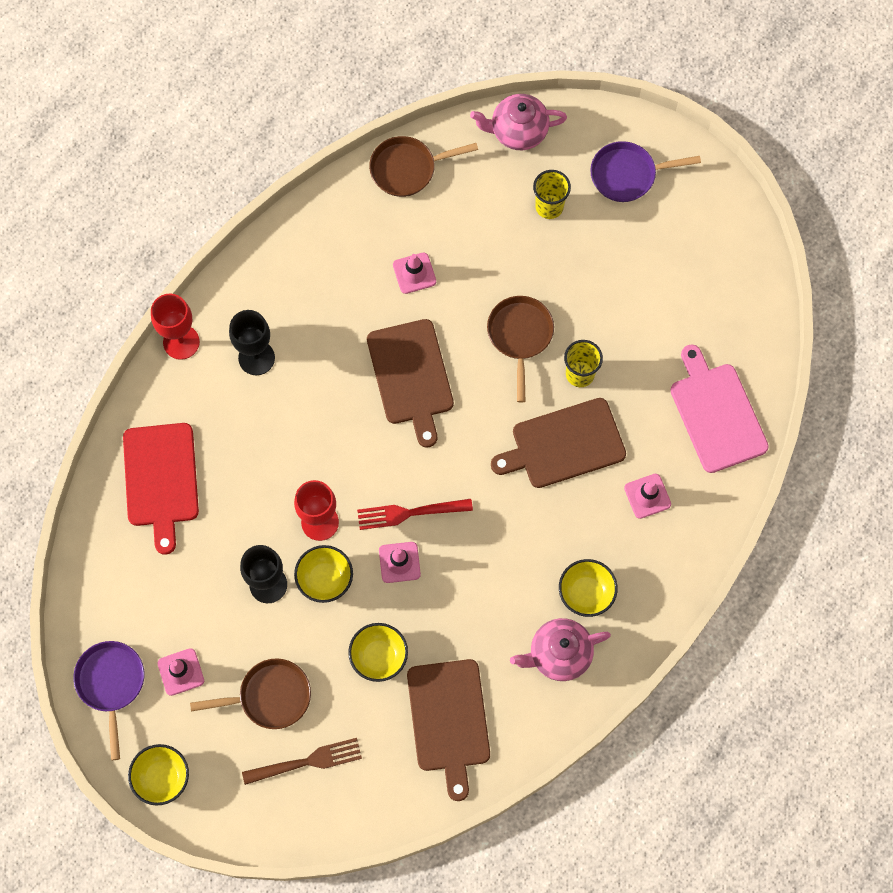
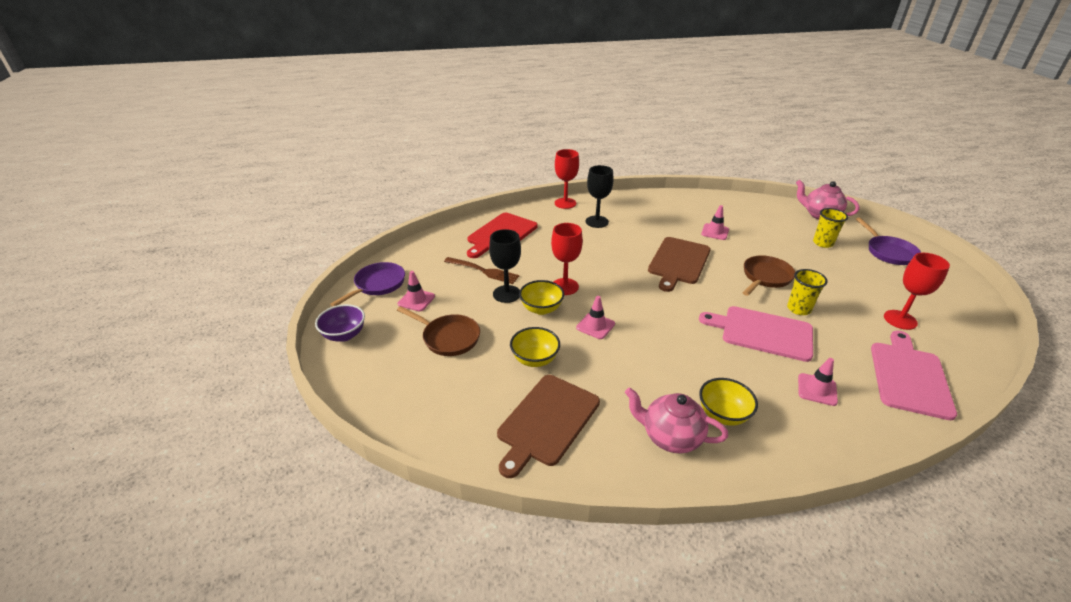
camera: 40 degrees right, 35 degrees down
(162, 778) = (344, 335): yellow bowl -> purple bowl
(306, 762) = (428, 381): brown fork -> brown fork (483, 271)
(407, 169) = (741, 203): brown pan -> none
(410, 513) = (624, 310): red fork -> none
(564, 444) = (762, 332): brown cutting board -> pink cutting board
(627, 175) = (888, 252): purple pan -> purple pan turned 135 degrees counterclockwise
(681, 318) = (900, 320): none -> red goblet

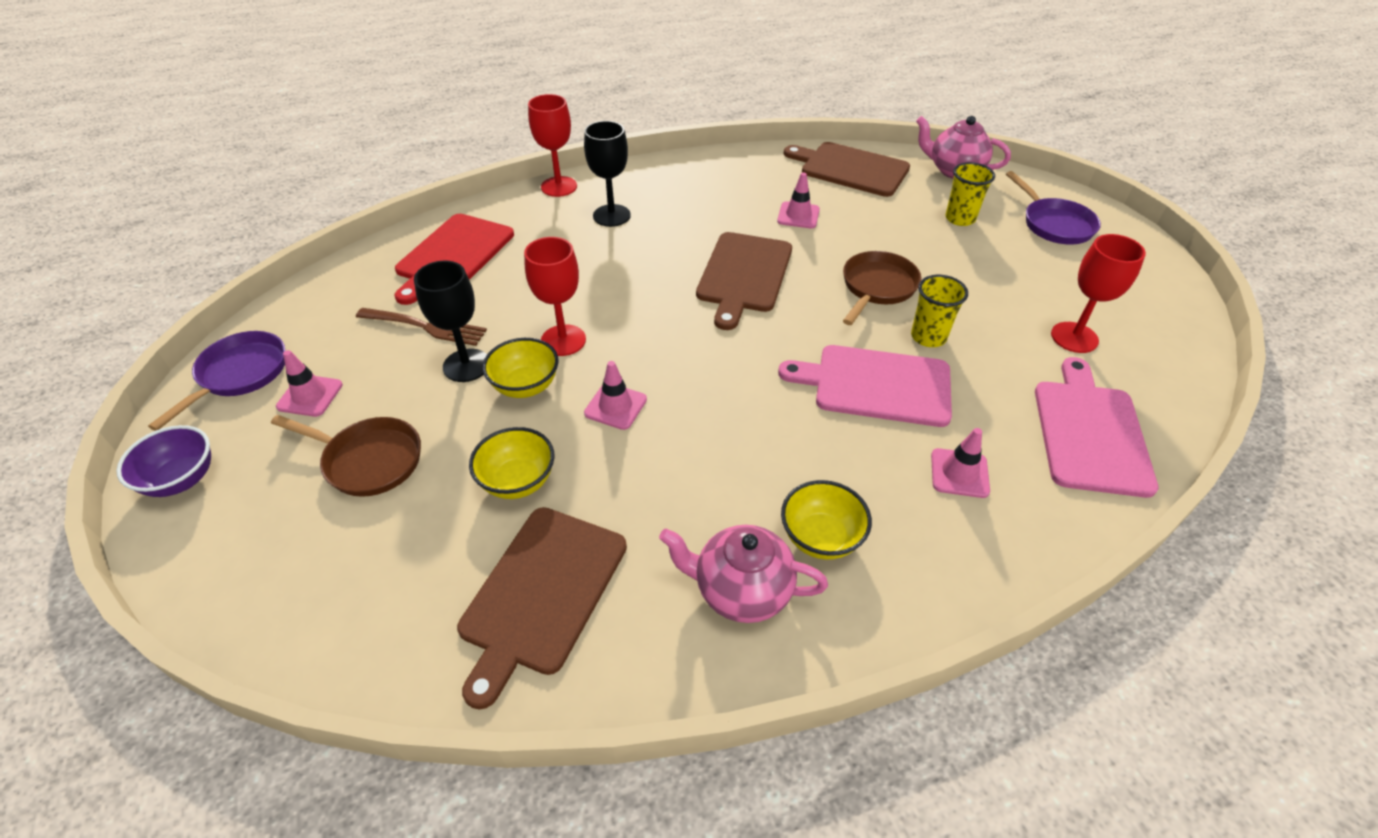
camera: 10 degrees left, 10 degrees up
(750, 208) = (850, 169): none -> brown cutting board

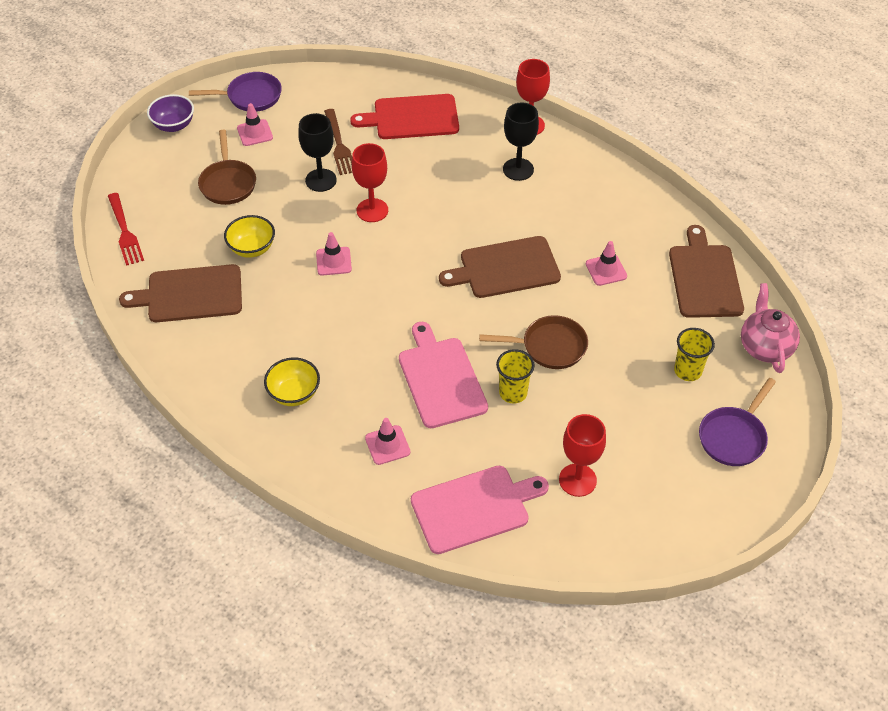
camera: 60 degrees right, 5 degrees up
(325, 636) = (124, 231): none -> red fork
(525, 386) = (322, 214): yellow bowl -> none
(741, 590) = (238, 372): pink teapot -> none

